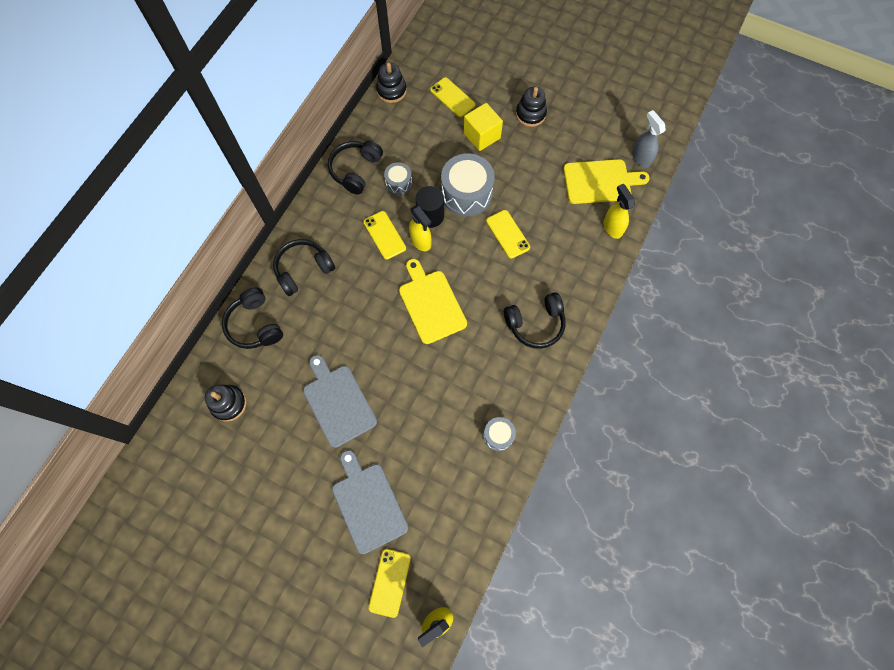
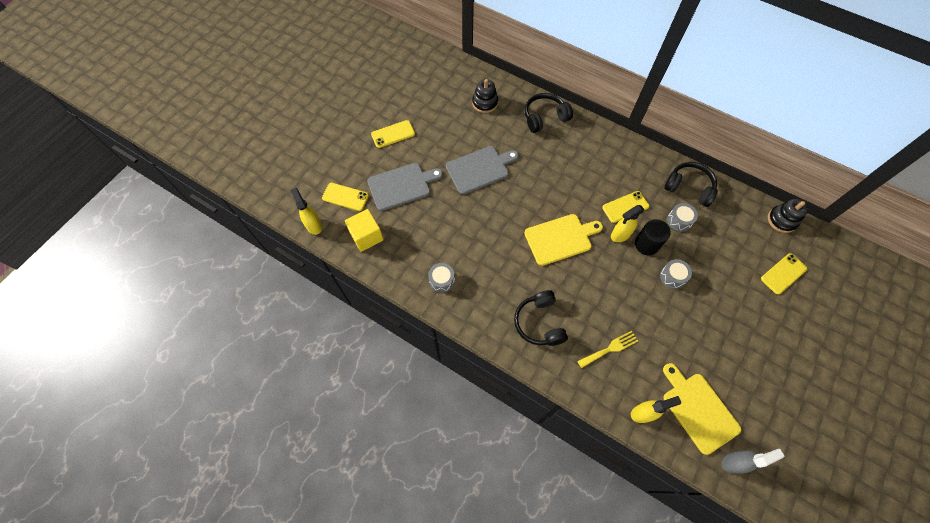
camera: 95 degrees right, 5 degrees down
(303, 270) = (591, 148): black headphones -> none
(466, 194) = (672, 277): grey drum -> grey drum, size x0.52
(482, 136) = (741, 297): yellow cube -> yellow cube (366, 236)
(507, 234) = (631, 309): yellow phone -> yellow phone (393, 134)
(530, 114) = (775, 348): black stacking toy -> none
(553, 255) = (610, 348): none -> yellow fork
(600, 181) = (698, 409): yellow cutting board -> yellow cutting board turned 150 degrees clockwise

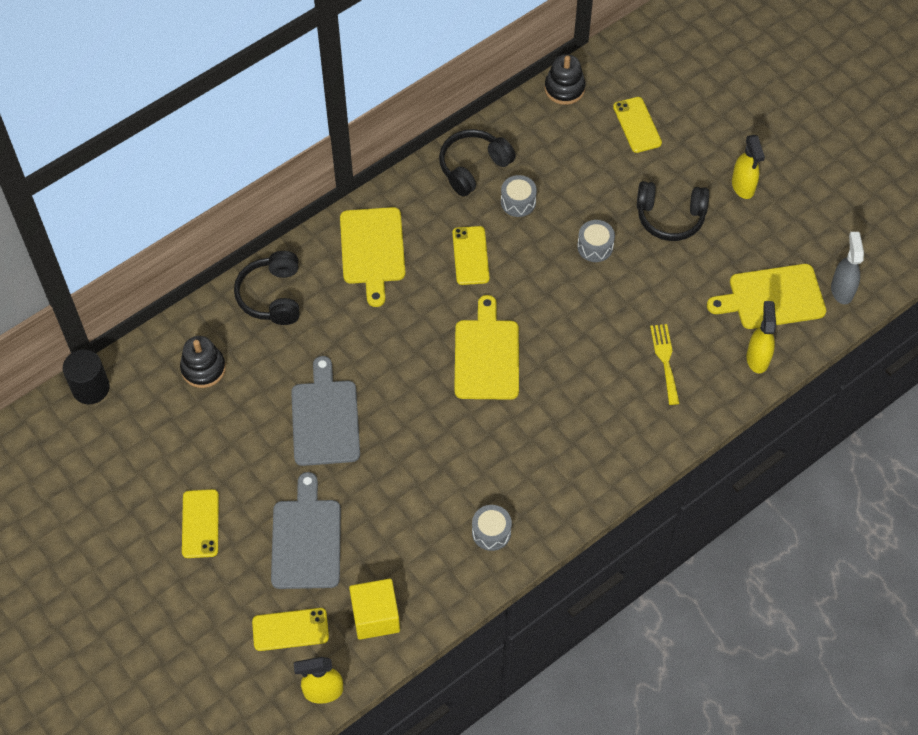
camera: 70 degrees left, 5 degrees down
(345, 197) = (290, 629): yellow phone -> yellow phone turned 45 degrees clockwise
(539, 323) = (600, 429): black headphones -> black headphones (670, 217)
(600, 155) = (372, 250): none -> yellow cutting board
(620, 235) = (510, 280): yellow spray bottle -> yellow spray bottle (743, 186)
(646, 244) = (537, 255): black cylinder -> black cylinder (90, 388)

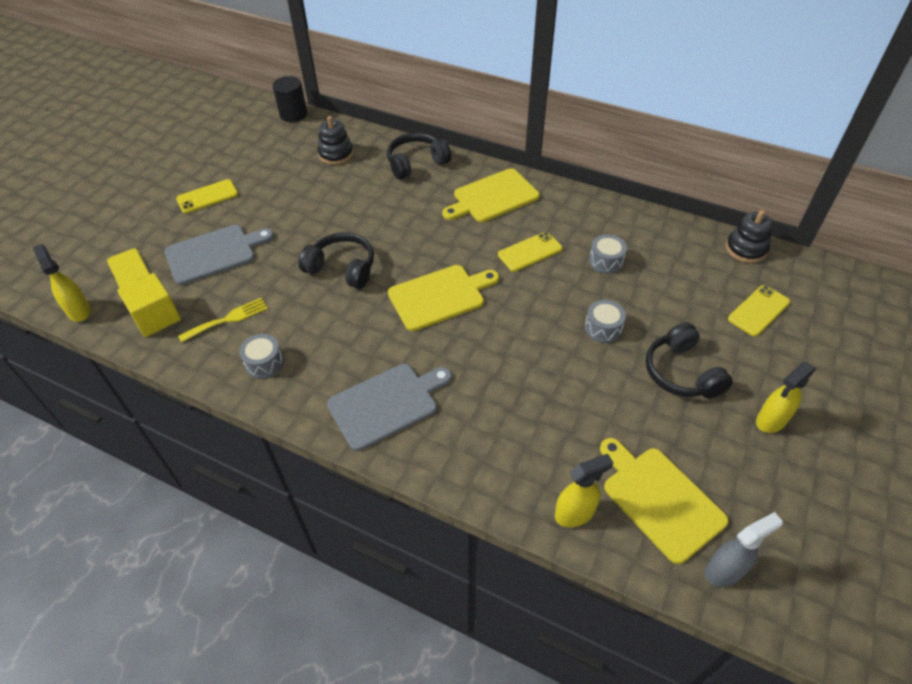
camera: 65 degrees right, 10 degrees down
(325, 418) = (326, 225): grey cutting board -> grey cutting board (386, 404)
(473, 167) = (615, 223): black headphones -> black headphones (342, 268)
(665, 360) = (518, 428): yellow fork -> yellow fork (228, 319)

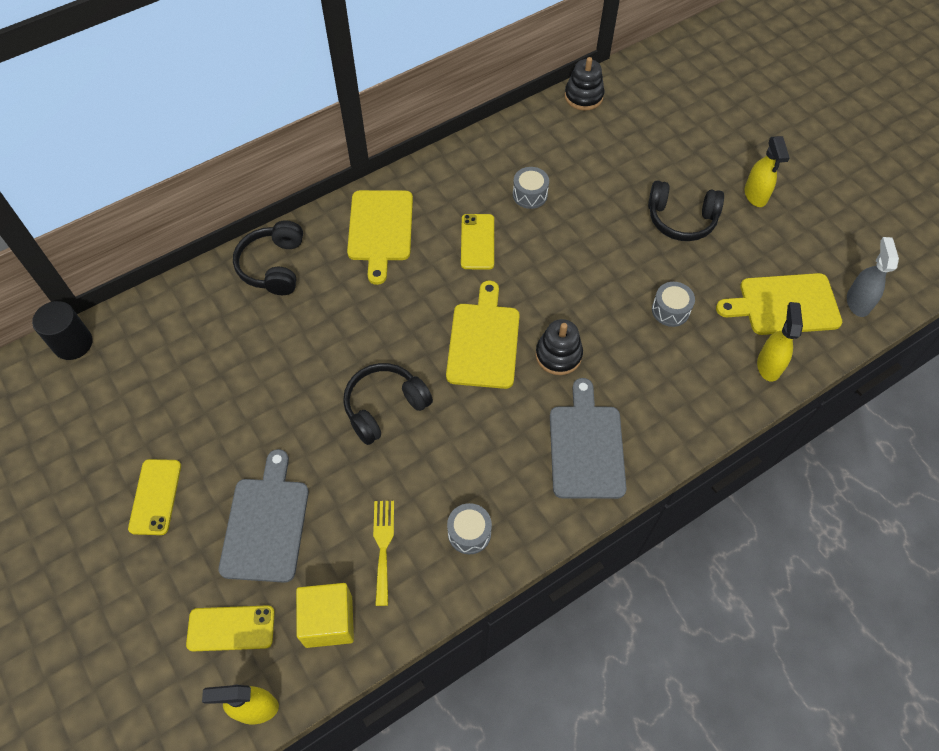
camera: 60 degrees left, 10 degrees up
(336, 154) = (191, 332): black stacking toy -> black stacking toy (558, 355)
(603, 328) = (603, 242): grey drum -> grey drum (670, 310)
(758, 310) = (652, 133): yellow phone -> none

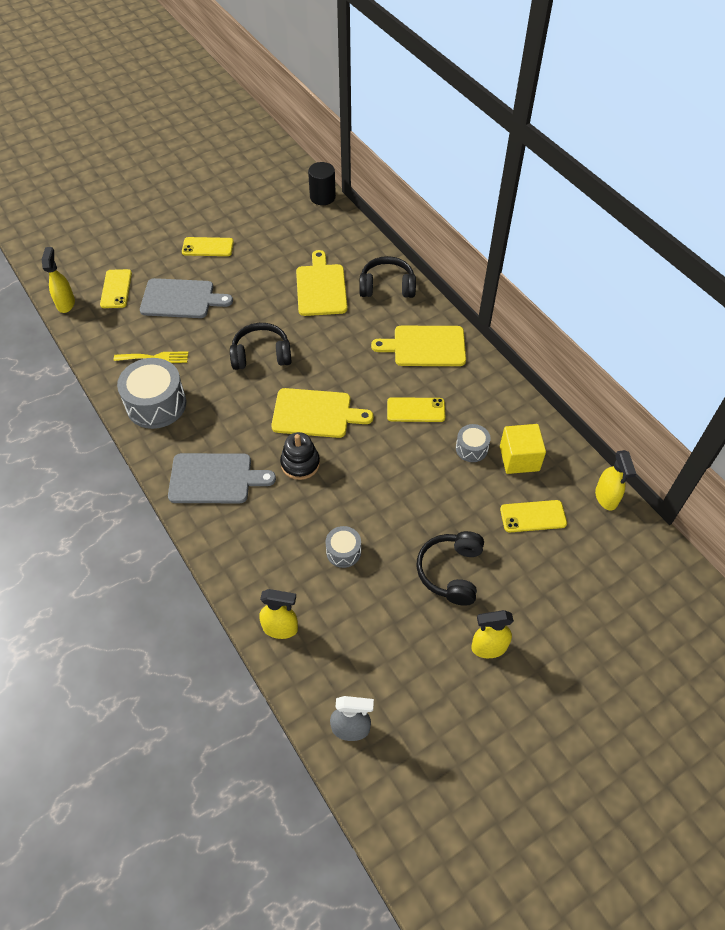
camera: 90 degrees right, 5 degrees down
(328, 621) = (110, 333): yellow cube -> yellow cube (519, 458)
(385, 407) = (261, 355): black headphones -> black headphones turned 60 degrees counterclockwise
(469, 533) = (156, 404): grey drum -> grey drum, size x1.91
(583, 96) = (606, 498): black stacking toy -> yellow spray bottle
(610, 152) = (533, 516): none -> yellow phone
(784, 305) = (348, 654): yellow cutting board -> yellow cutting board (321, 287)

